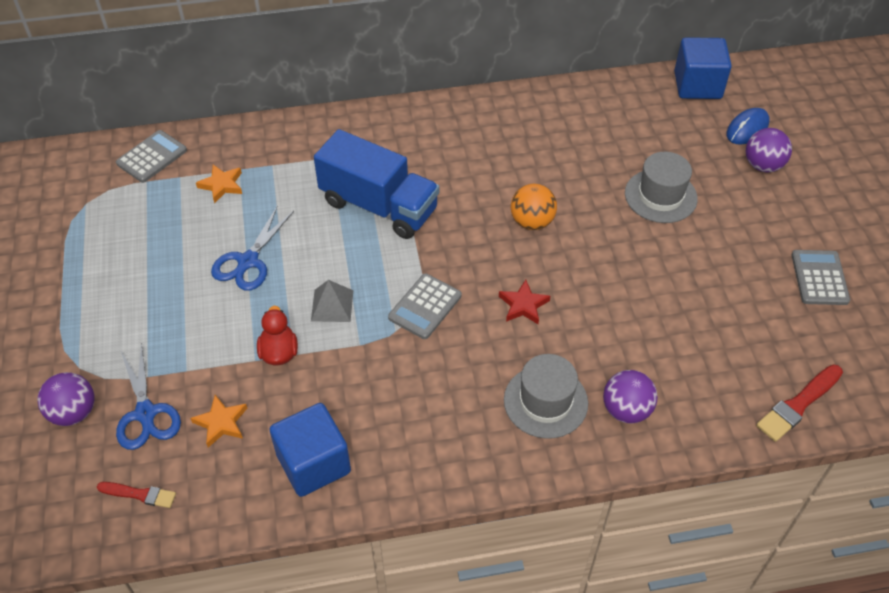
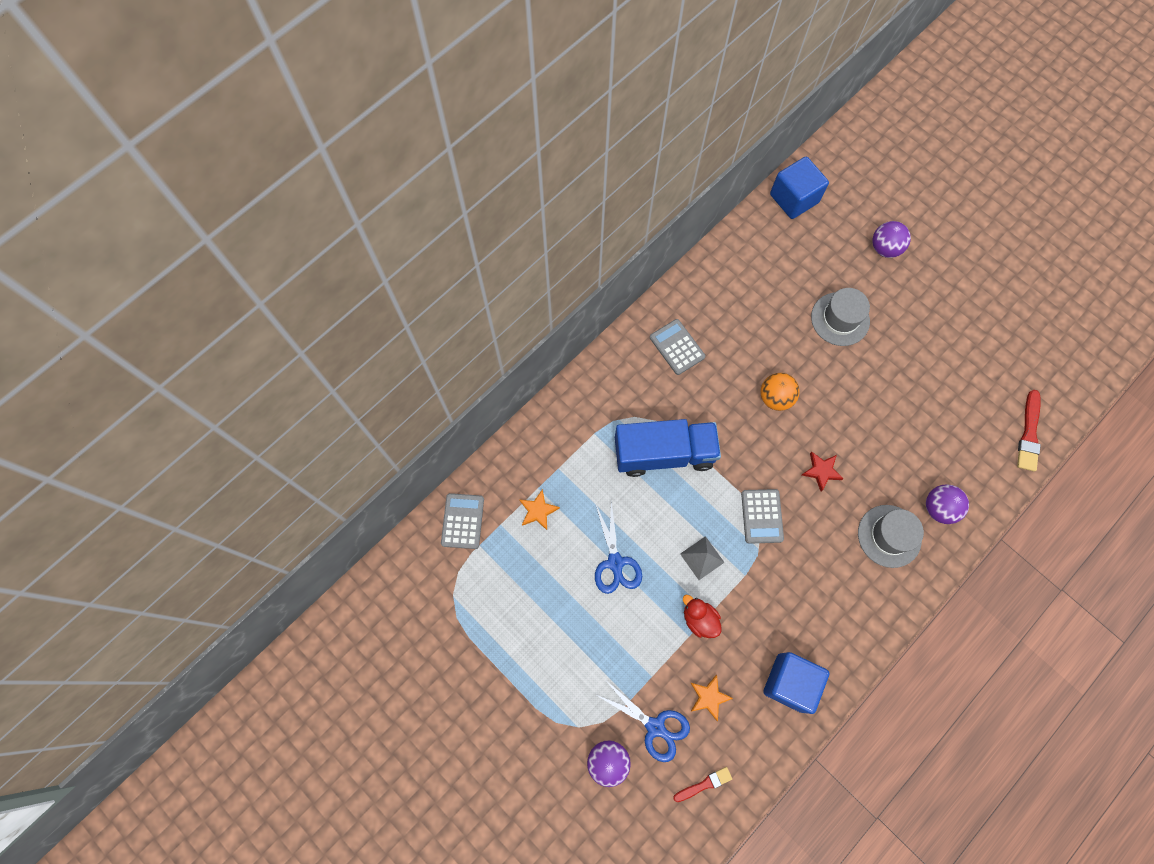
camera: 35 degrees left, 20 degrees up
(747, 128) = (853, 220): blue mouse -> none
(819, 278) = (979, 324): grey calculator -> grey calculator (677, 347)

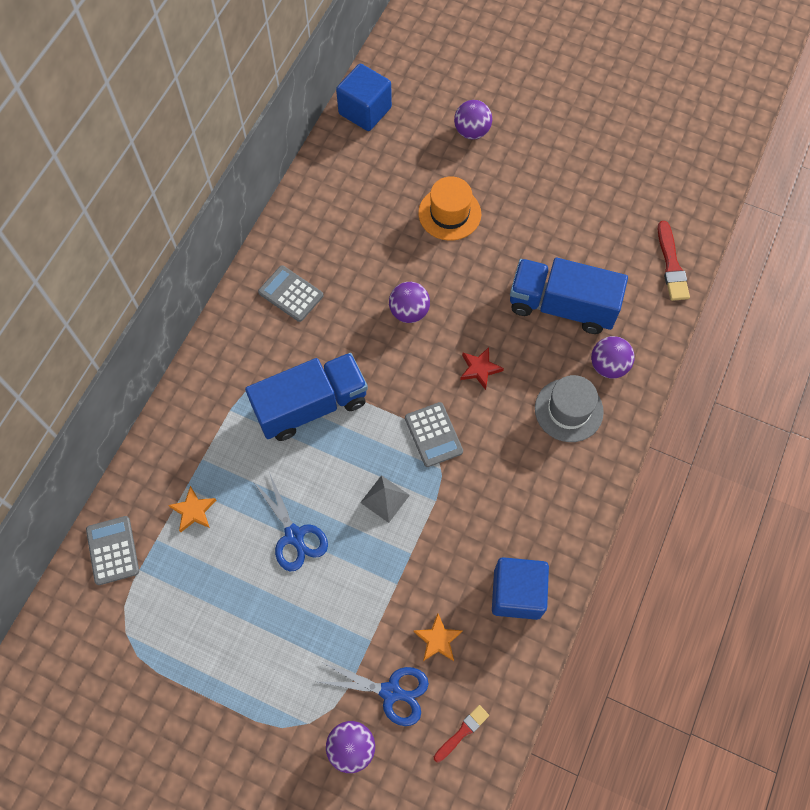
camera: 20 degrees left, 5 degrees down
(699, 619) = (402, 562): red duck -> none
(775, 398) = (409, 311): orange ball -> purple ball
(840, 319) = (449, 213): grey hat -> orange hat
(914, 438) = (562, 306): none -> blue truck

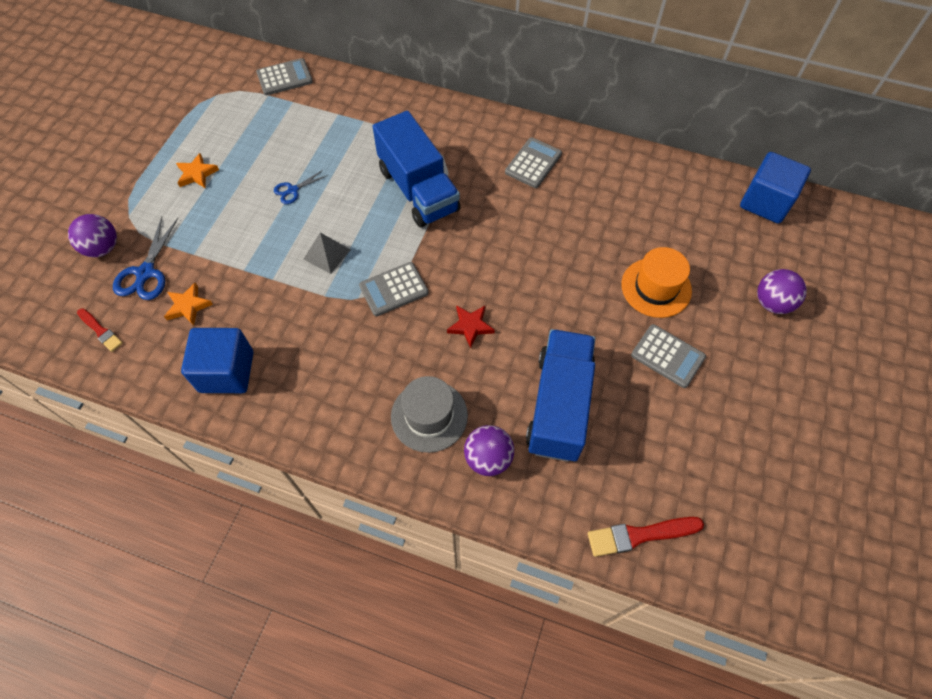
camera: 85 degrees right, 5 degrees down
(193, 511) = (317, 121): orange star -> orange star (197, 174)
(294, 535) = (293, 190): blue scissors -> blue scissors, size x0.59
(409, 311) = (529, 259): purple ball -> none
(519, 217) = (667, 356): none -> grey calculator

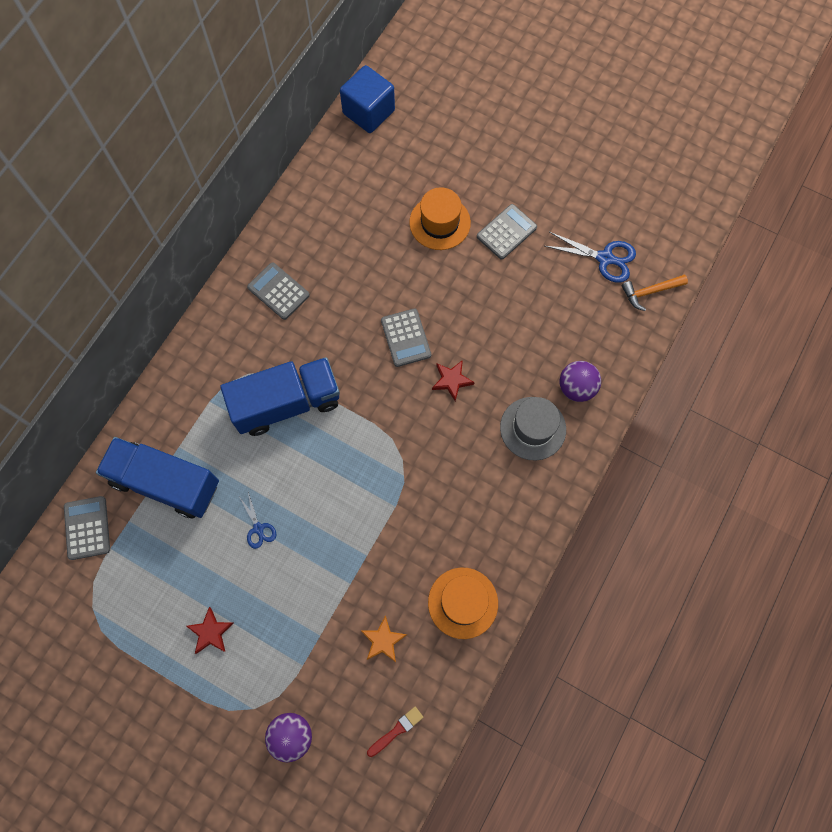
camera: 80 degrees left, 10 degrees up
(146, 272) = (333, 686): blue scissors -> blue scissors (604, 258)
(197, 174) = (211, 632): orange star -> red star
(226, 371) = (463, 603): blue cube -> orange hat
(327, 254) = (347, 500): grey pyramid -> none
(394, 289) = (400, 442): grey calculator -> grey calculator (405, 338)
(559, 405) = (538, 324): blue truck -> blue truck (166, 483)
(640, 535) = (650, 292): red brush -> orange hammer
(772, 303) = (470, 141): purple ball -> none

